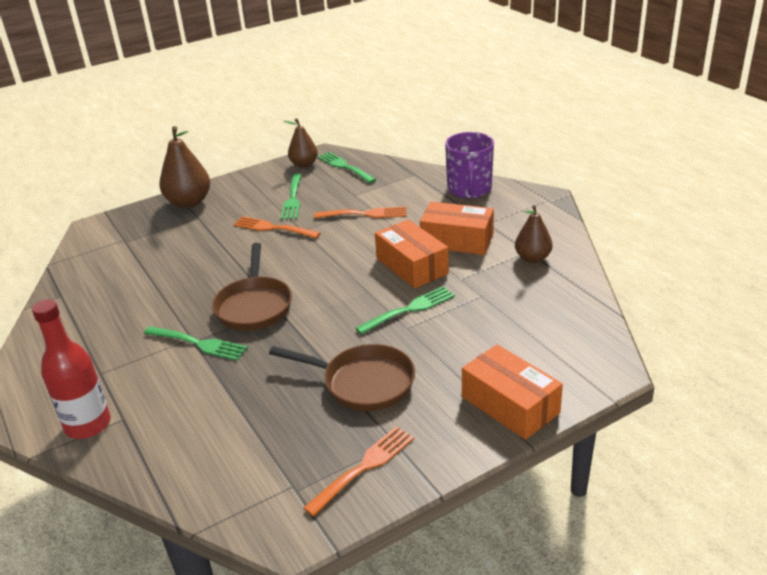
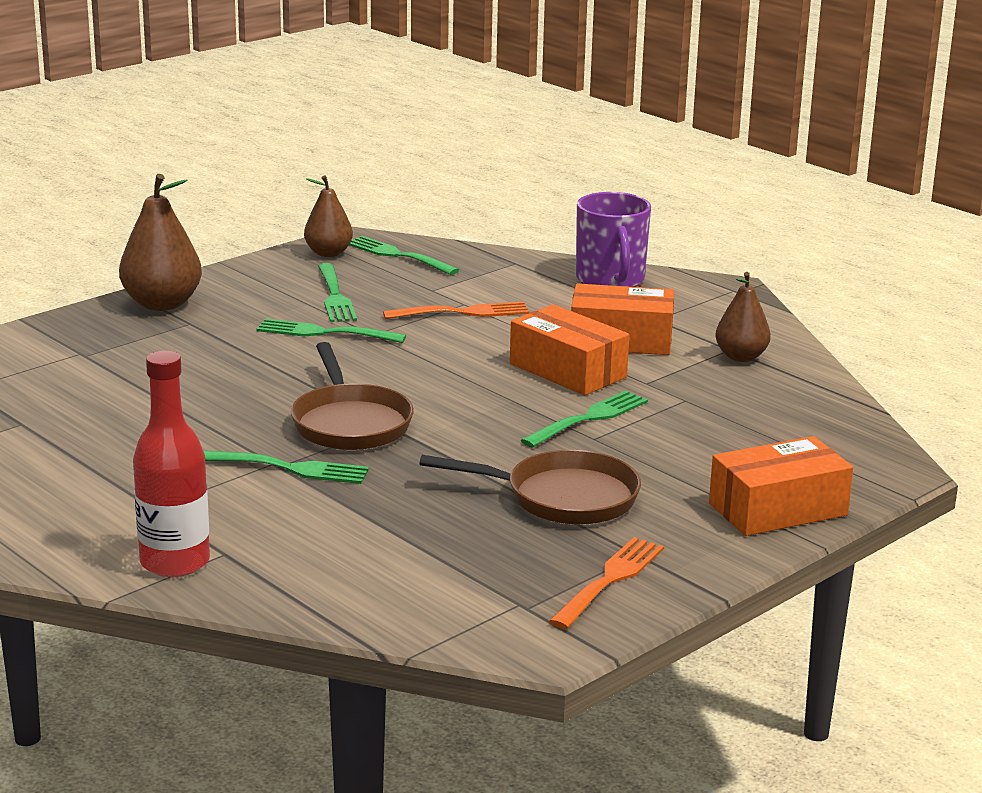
camera: 15 degrees left, 10 degrees down
(273, 228) = (324, 332): orange fork -> green fork
(510, 405) = (778, 509): orange box -> orange box turned 60 degrees counterclockwise

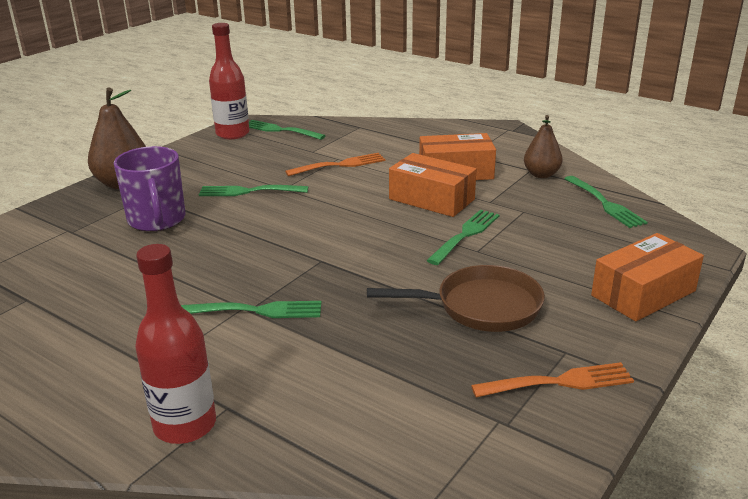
camera: 10 degrees left, 5 degrees up
(328, 253) = (232, 134): brown pear -> red bottle
(335, 296) = (247, 163): green fork -> green fork (605, 203)
(350, 423) = (292, 262): brown pan -> none
(610, 280) = (427, 131): purple mug -> purple mug (157, 220)
(610, 580) = (559, 382): orange fork -> orange fork turned 60 degrees clockwise

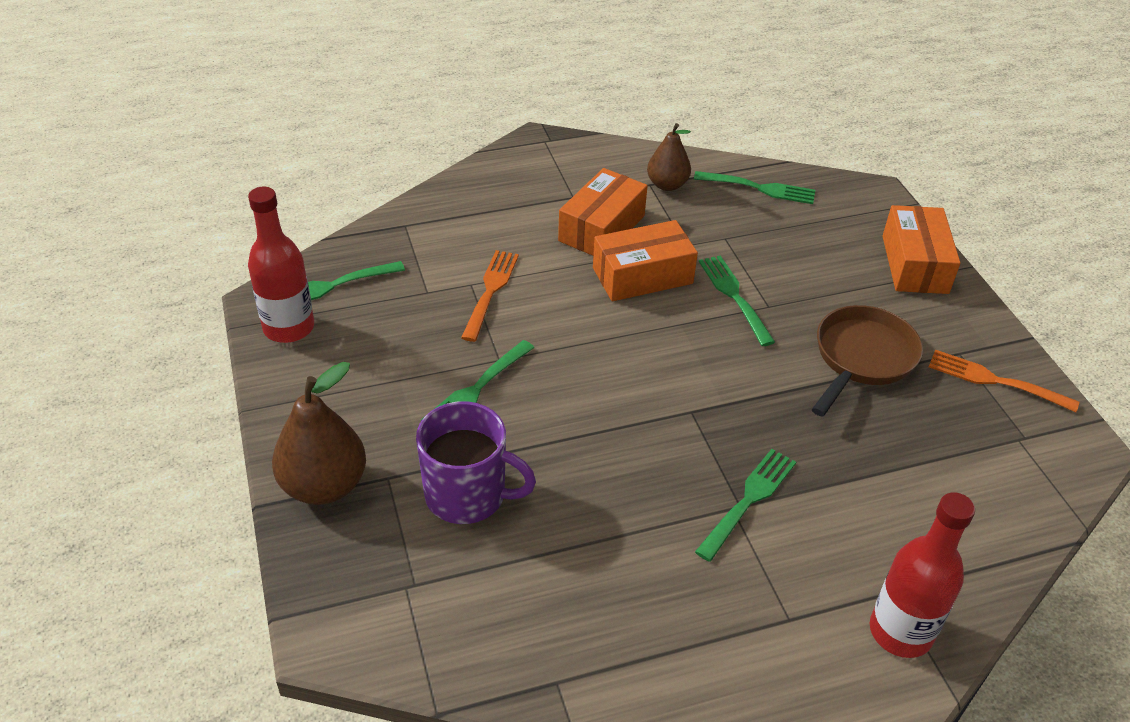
camera: 55 degrees left, 15 degrees up
(559, 382) = (995, 381): orange fork -> orange fork turned 90 degrees counterclockwise

